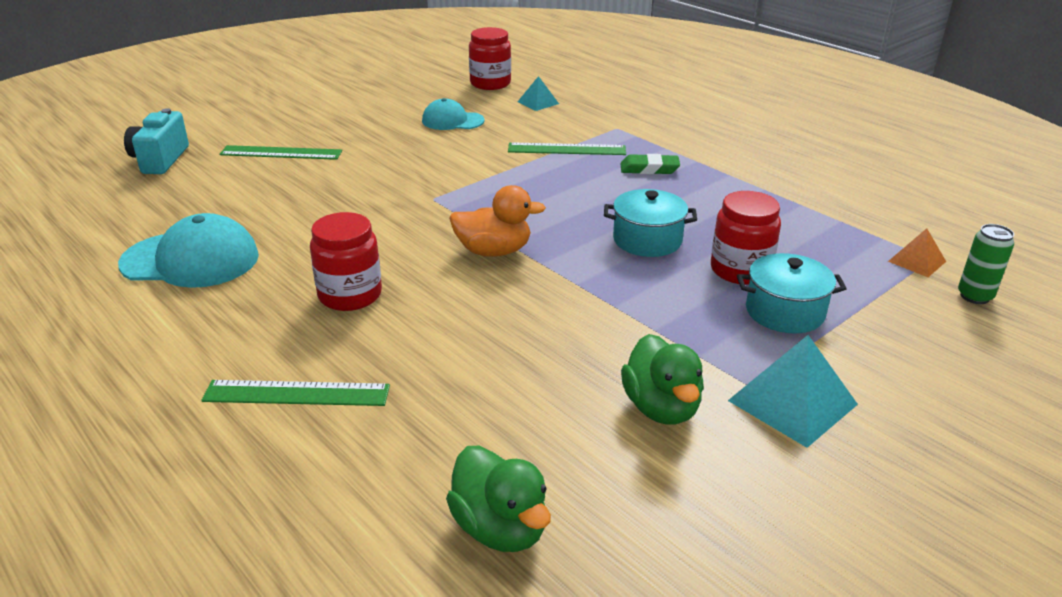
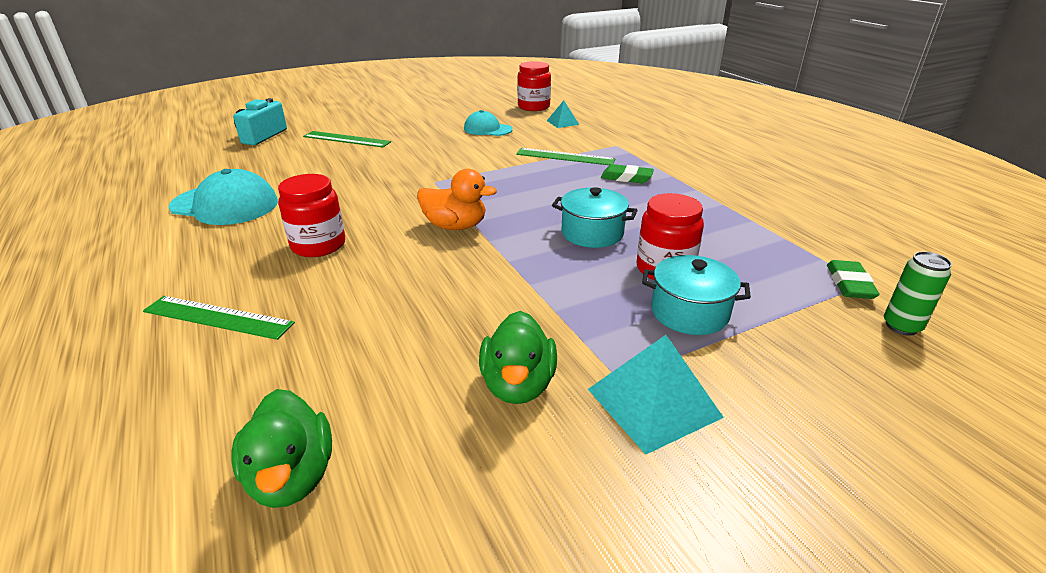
camera: 15 degrees right, 0 degrees up
(917, 261) = (849, 284): orange pyramid -> green eraser

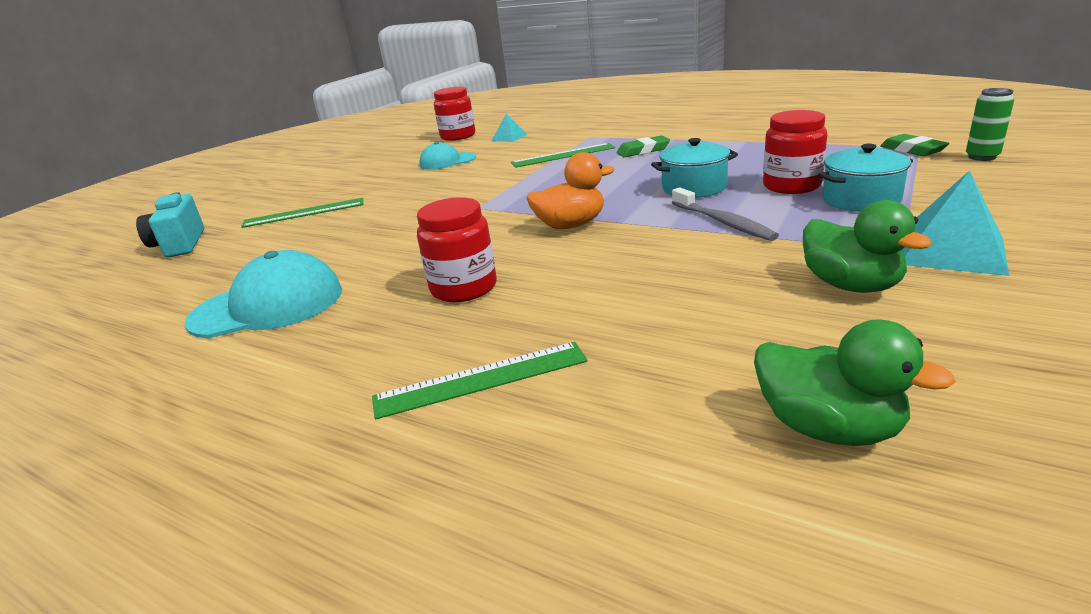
camera: 30 degrees left, 5 degrees down
(548, 277) = (722, 222): none -> grey toothbrush

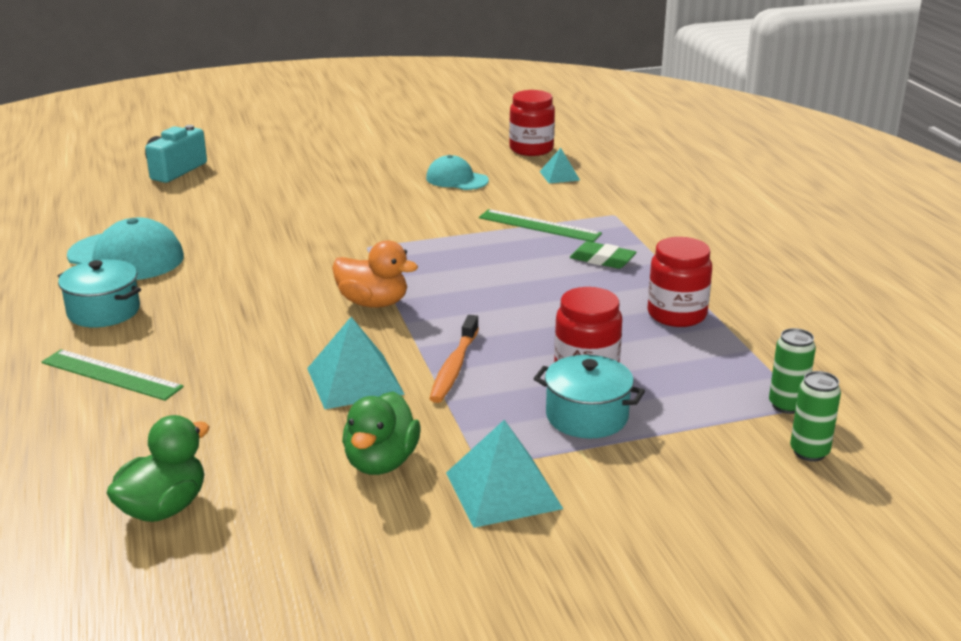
camera: 40 degrees right, 0 degrees up
(304, 213) = (276, 182): green ruler -> none
(464, 288) = (219, 311): red jar -> red jar (676, 314)
(689, 262) = (355, 381): none -> turquoise pyramid
(694, 187) = (525, 324): turquoise pot -> turquoise pot (104, 311)
(722, 222) = (454, 367): grey toothbrush -> orange toothbrush
(828, 428) = (163, 508): green duck -> green duck turned 135 degrees counterclockwise
(912, 150) = (787, 405): green eraser -> green can

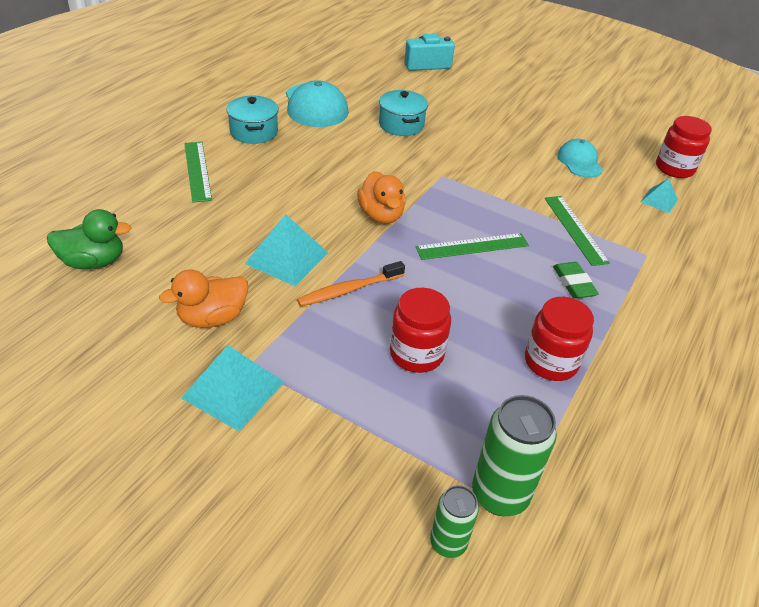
camera: 45 degrees right, 15 degrees up
(381, 462) = (212, 318): green duck -> orange duck
(489, 280) = (472, 246): none -> green ruler
(587, 416) = (360, 384): turquoise pot -> turquoise pot (401, 125)
(787, 405) = (499, 495): green can -> green can, size x1.66

